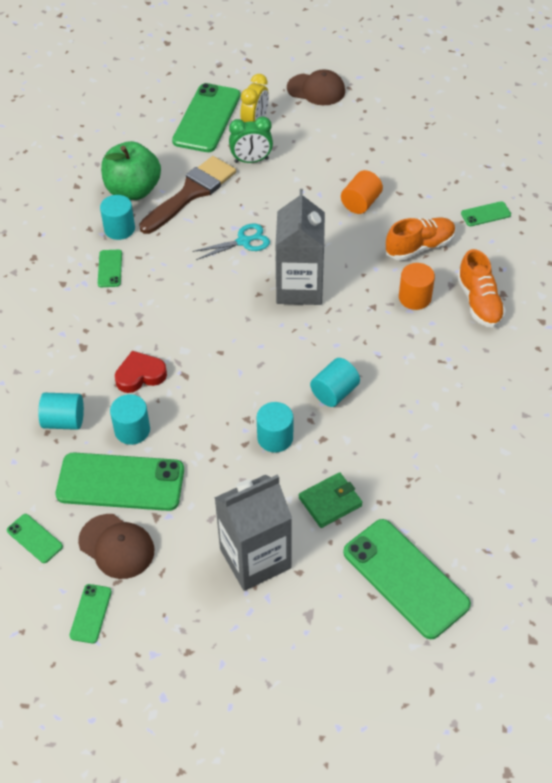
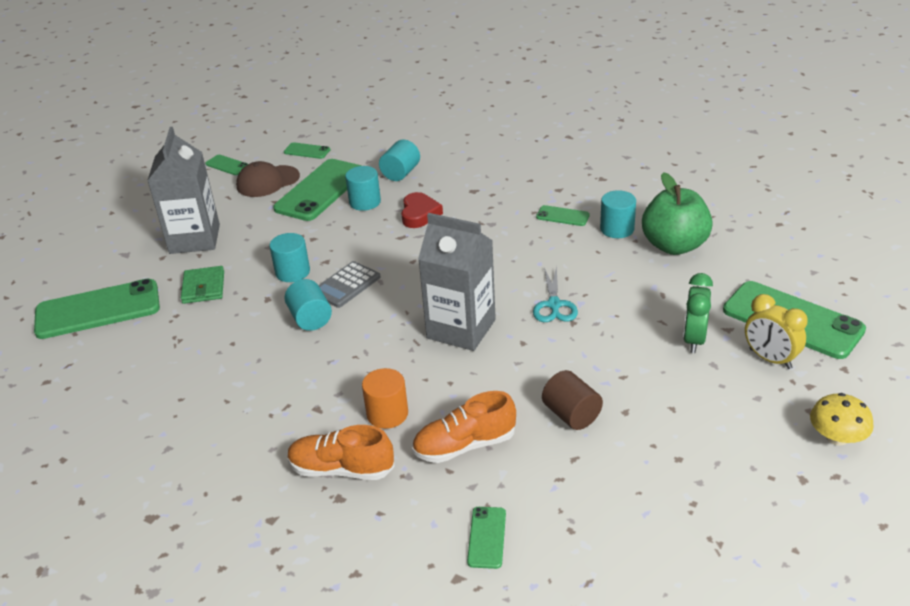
camera: 115 degrees right, 15 degrees down
(34, 538) = (307, 151): green phone -> green phone turned 45 degrees clockwise
(191, 193) = (652, 283): brown brush -> none
(277, 386) = (346, 285): none -> grey calculator
(316, 89) = (837, 437): brown cap -> yellow mushroom
(360, 203) = (571, 415): orange cylinder -> brown cylinder
(419, 247) = (464, 445): orange shoe -> orange shoe turned 75 degrees clockwise

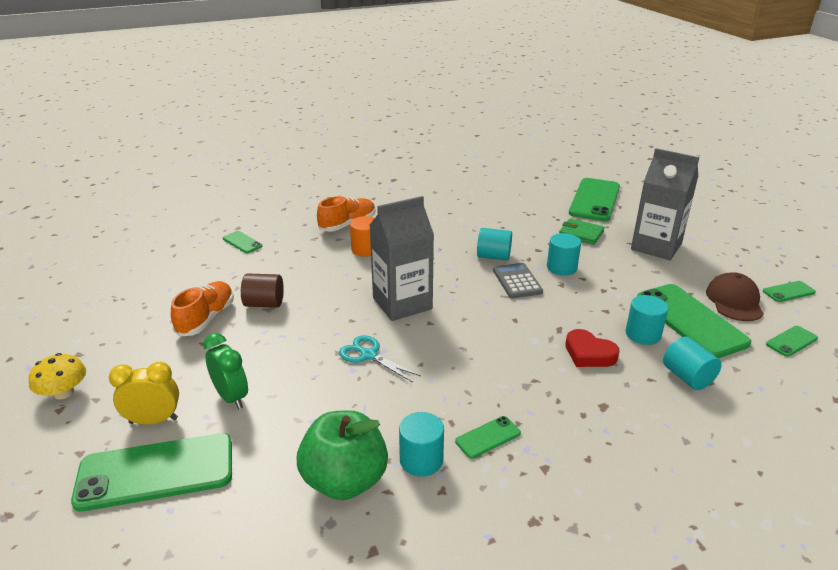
camera: 125 degrees right, 5 degrees down
(464, 445) = (304, 261): orange shoe -> orange shoe (206, 318)

